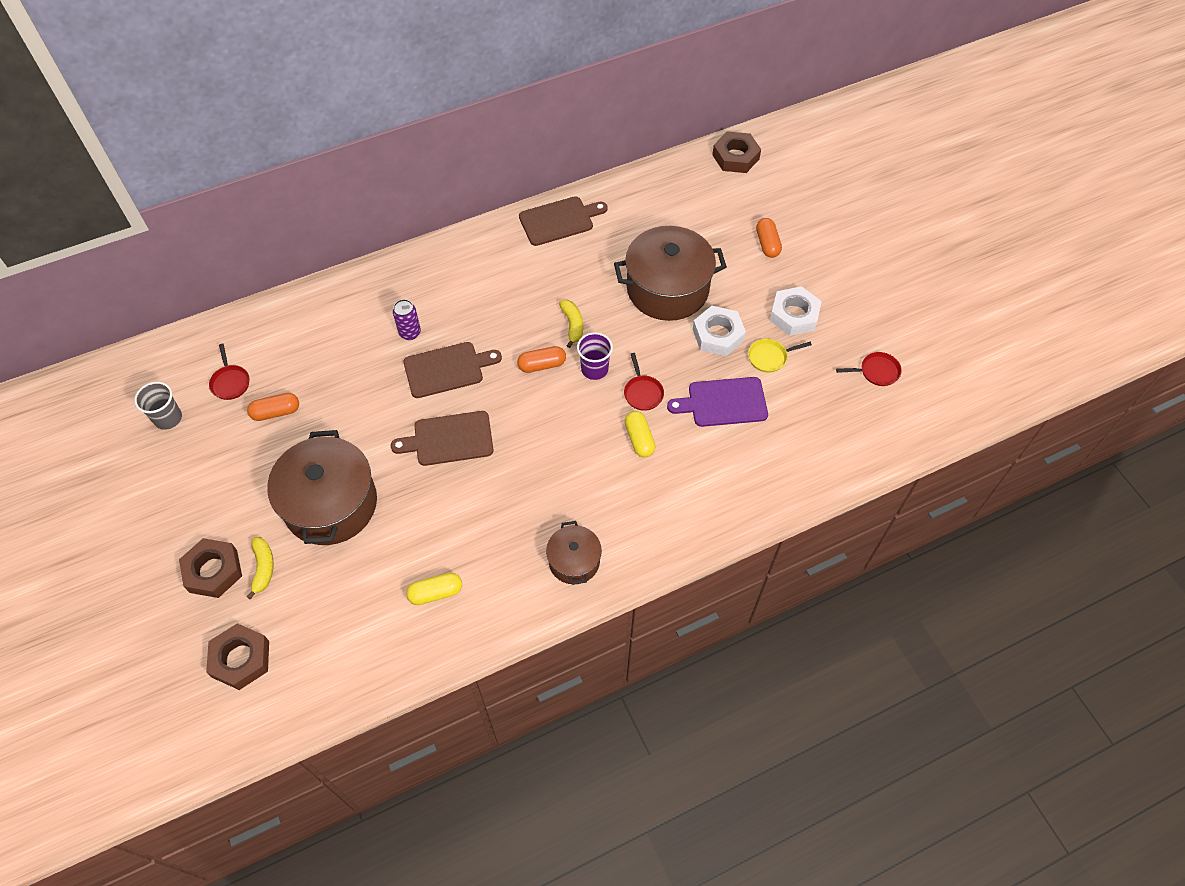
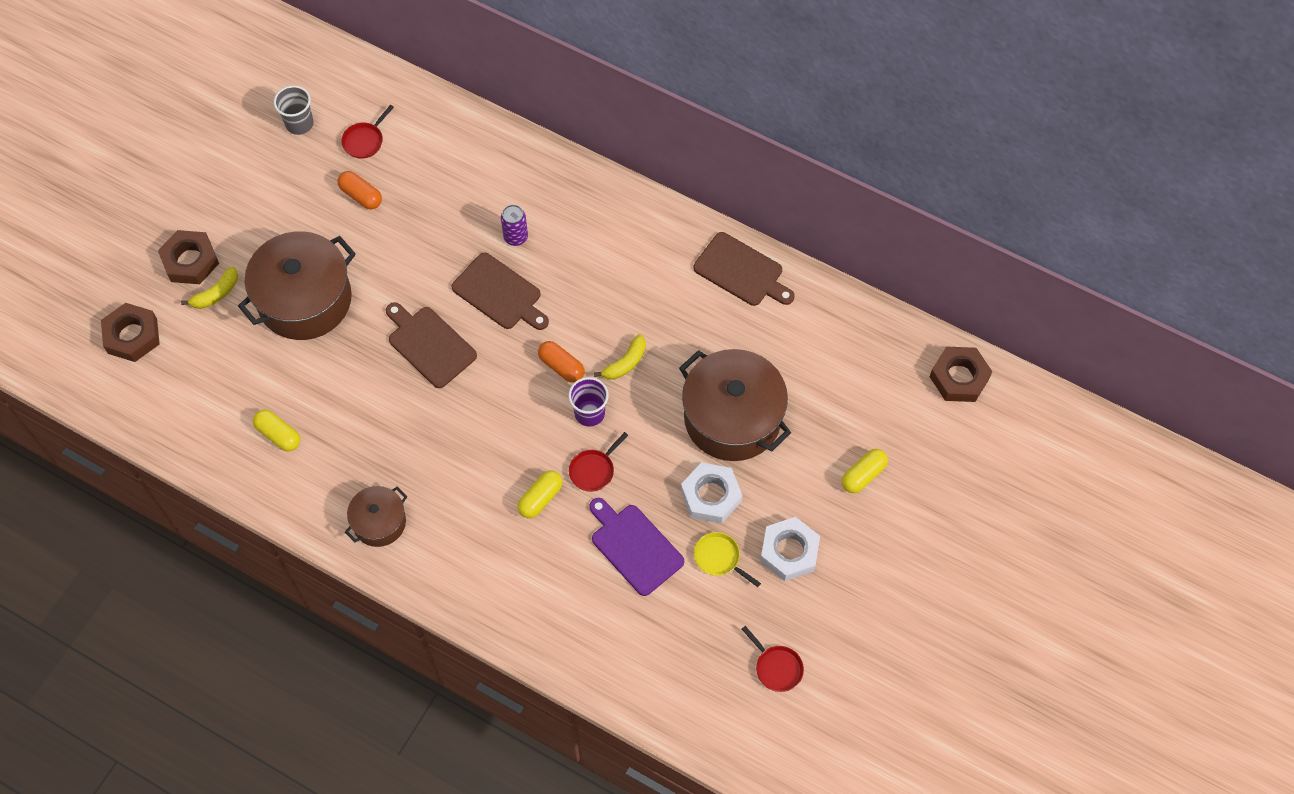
camera: 55 degrees right, 5 degrees up
(767, 244) = (863, 475): orange capsule -> yellow capsule

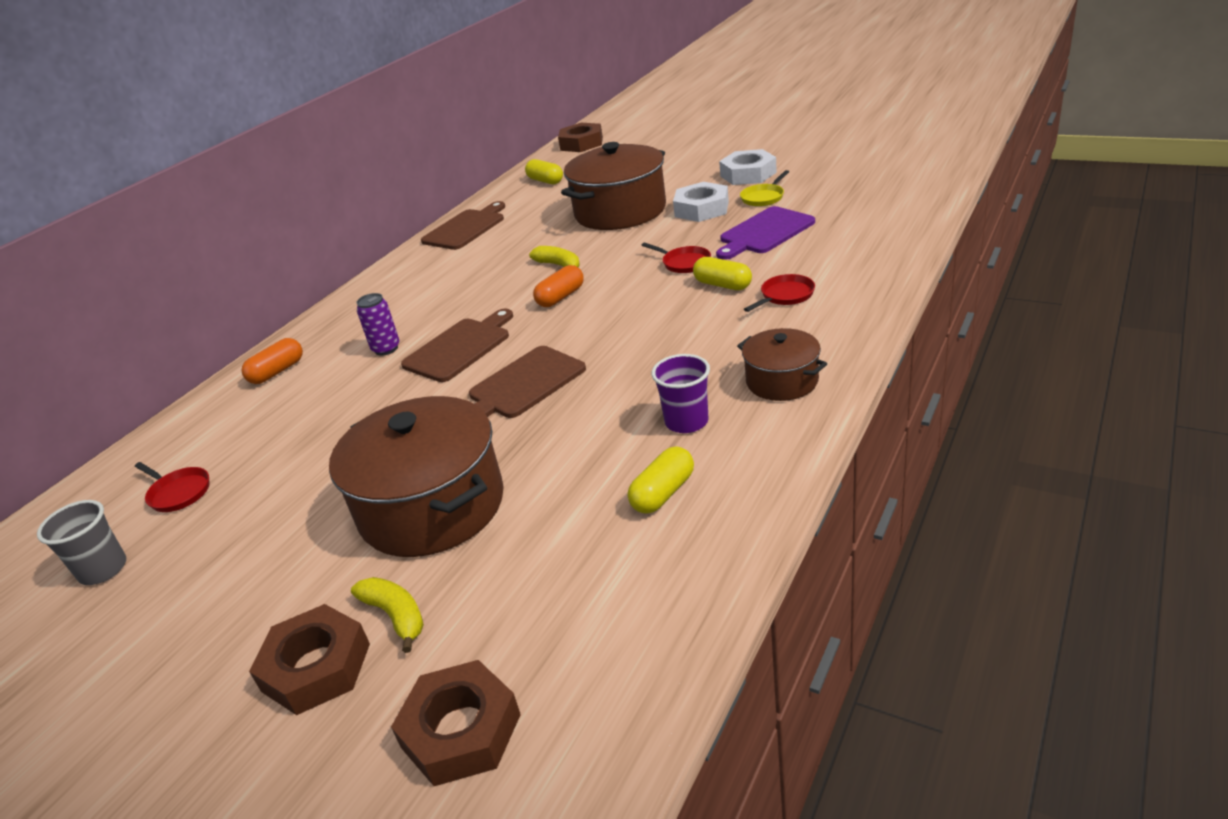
camera: 85 degrees left, 30 degrees down
(361, 195) = (271, 481): orange capsule -> orange capsule (277, 372)
(589, 413) = (617, 274): purple cup -> purple cup (686, 422)
(776, 667) = (858, 164): red pan -> red pan (785, 296)
(863, 475) = (670, 160): yellow capsule -> yellow capsule (545, 181)

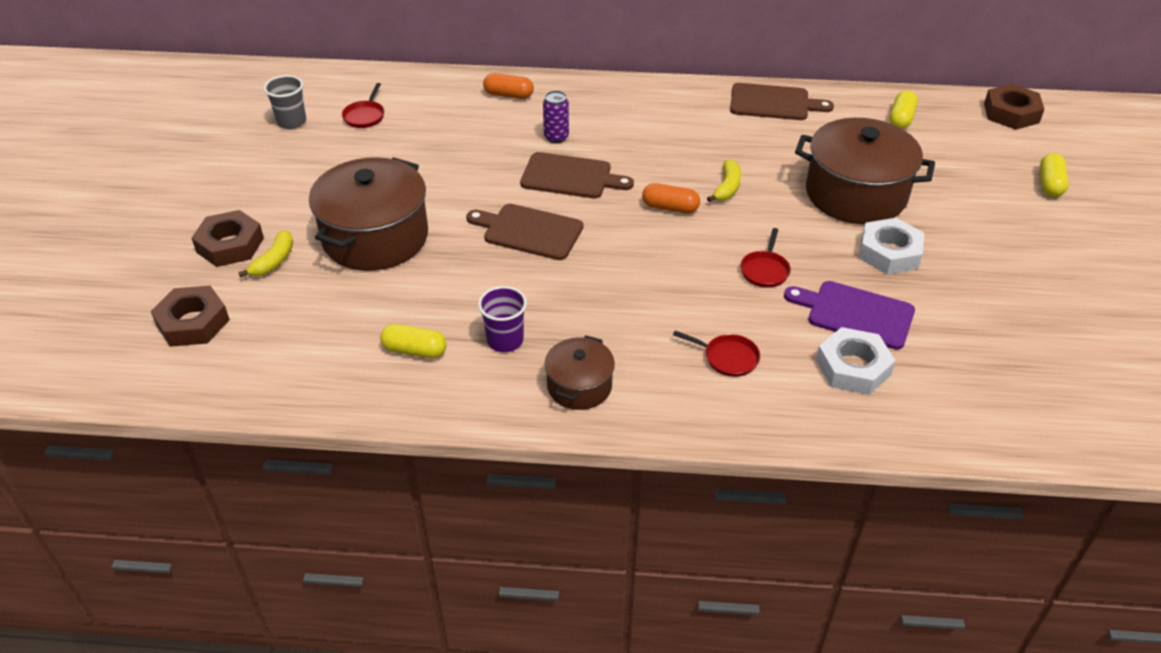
camera: 60 degrees right, 10 degrees up
(723, 285) = (732, 308): yellow capsule -> yellow capsule (1050, 184)
(748, 174) = (997, 268): white nut -> white nut (853, 367)
(763, 197) = (941, 294): yellow pan -> none

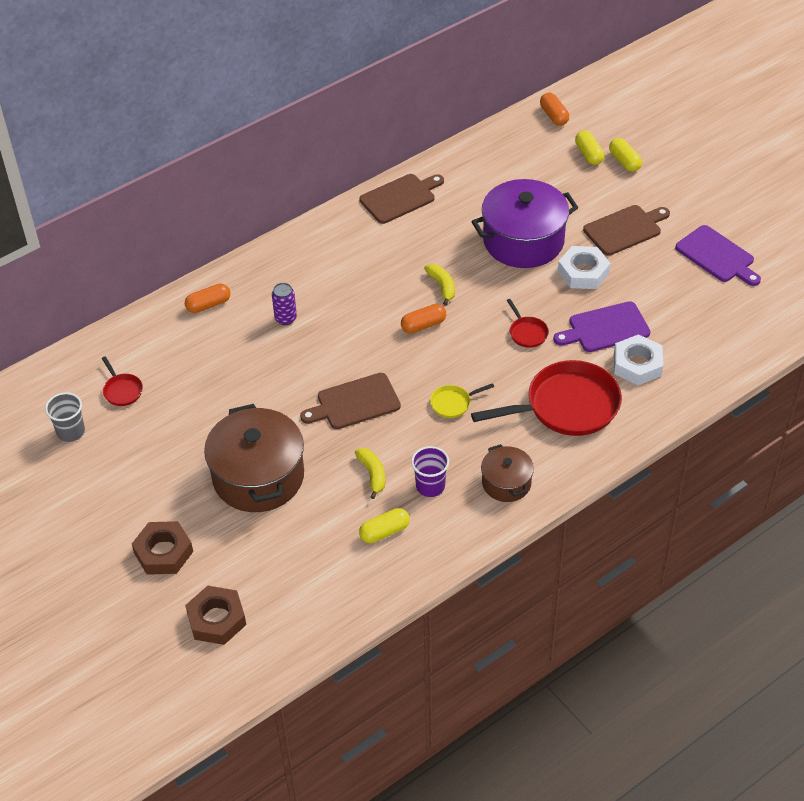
camera: 40 degrees left, 5 degrees up
(274, 261) = (211, 541): yellow banana -> yellow banana (372, 474)
(570, 177) = (333, 344): brown cutting board -> brown cutting board (625, 229)
(616, 285) = (453, 403): none -> yellow pan
(727, 358) = (567, 406): red pan -> red pan, size x2.28
(855, 194) = (523, 241): brown pot -> purple pot
(901, 118) = (493, 161): yellow capsule -> yellow capsule (589, 154)
(1011, 113) = (554, 116): brown nut -> orange capsule
(1071, 321) = (717, 256): none -> purple cutting board

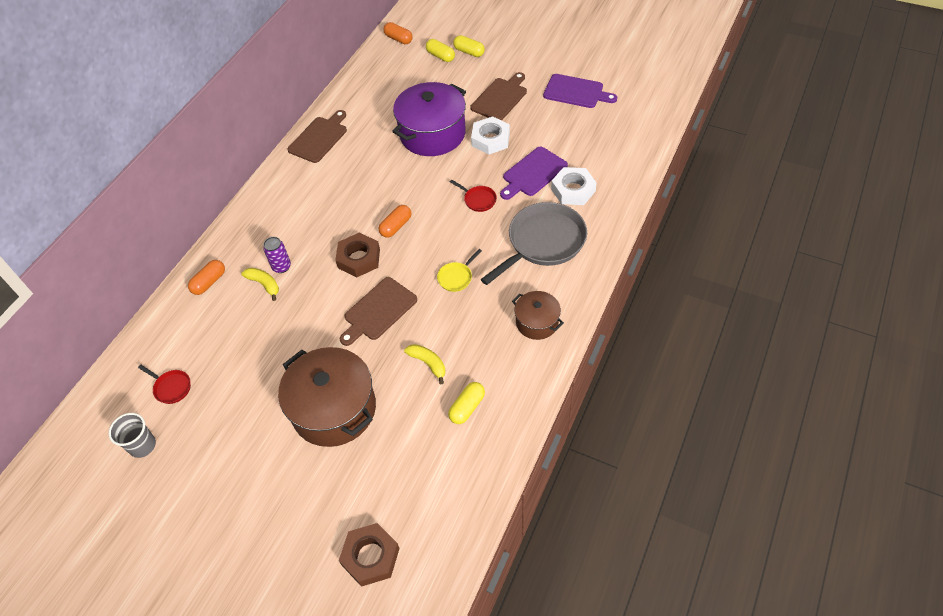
camera: 25 degrees left, 5 degrees up
(163, 552) = (288, 517): brown nut -> brown nut (359, 258)
(430, 486) = (480, 352): purple cup -> none
(442, 286) = (392, 191): yellow banana -> yellow banana (264, 284)
(567, 406) = (543, 242): red pan -> grey pan

